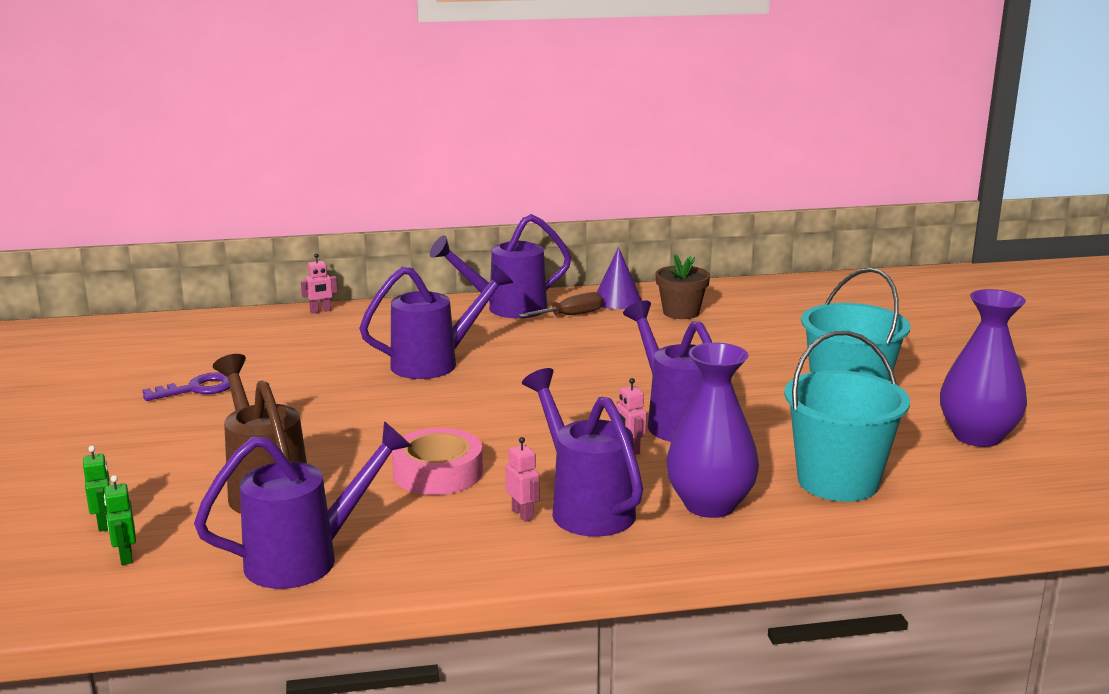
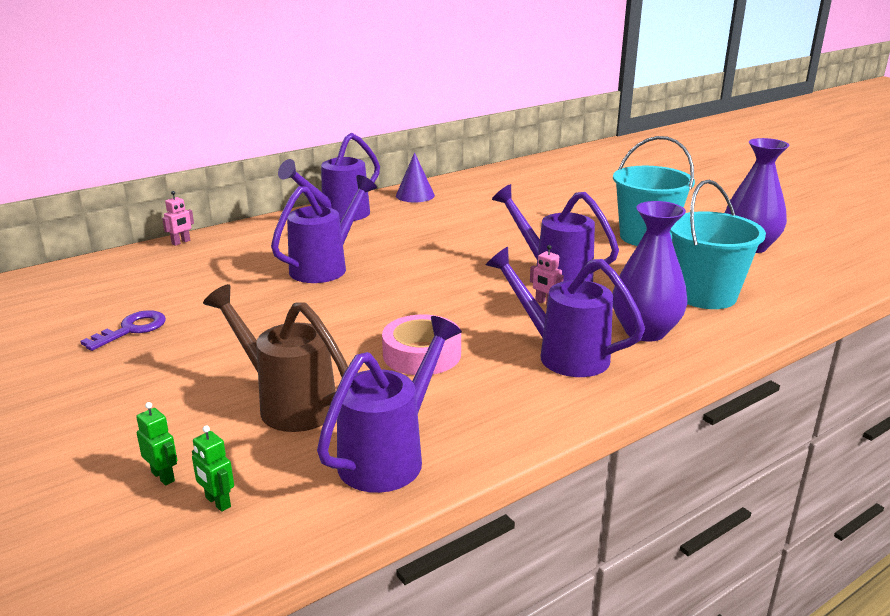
camera: 25 degrees left, 5 degrees up
(523, 514) = (524, 371): pink robot -> none
(571, 315) = (393, 212): brown screwdriver -> none
(681, 312) = (470, 197): brown flower pot -> none

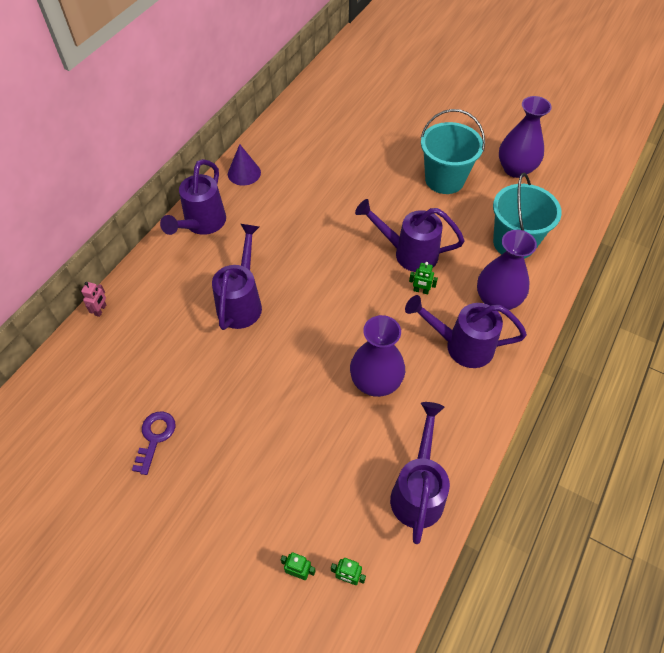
camera: 25 degrees left, 30 degrees up
(287, 403) = (324, 470): brown watering can -> none
(422, 354) = (375, 382): pink tape -> purple vase
(545, 303) = (421, 291): pink robot -> green robot

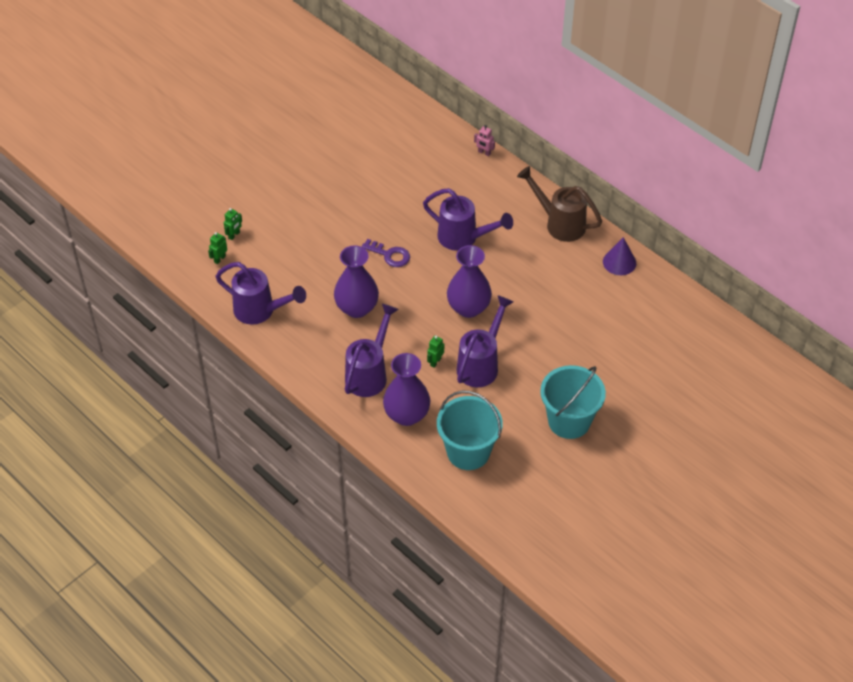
camera: 105 degrees right, 5 degrees down
(155, 437) = (359, 175): purple key -> purple key (390, 255)
(201, 225) = (559, 223): purple watering can -> brown watering can
(515, 169) = (568, 490): purple vase -> purple vase (468, 308)

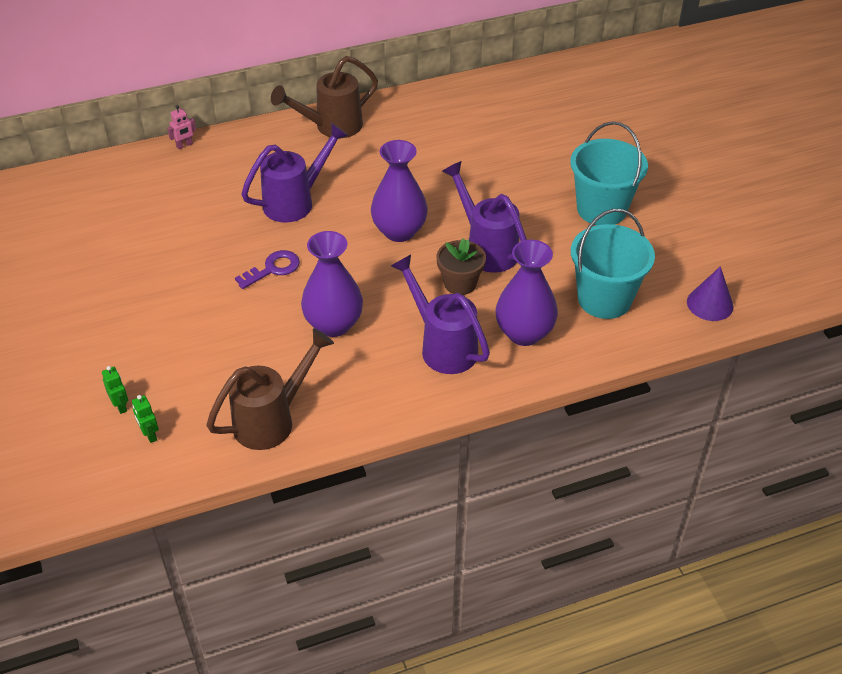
camera: 65 degrees left, 5 degrees down
(260, 311) = (272, 419): purple watering can -> brown watering can
(435, 362) = (460, 283): green robot -> brown flower pot
(619, 262) = (414, 106): purple cone -> purple cone (710, 304)

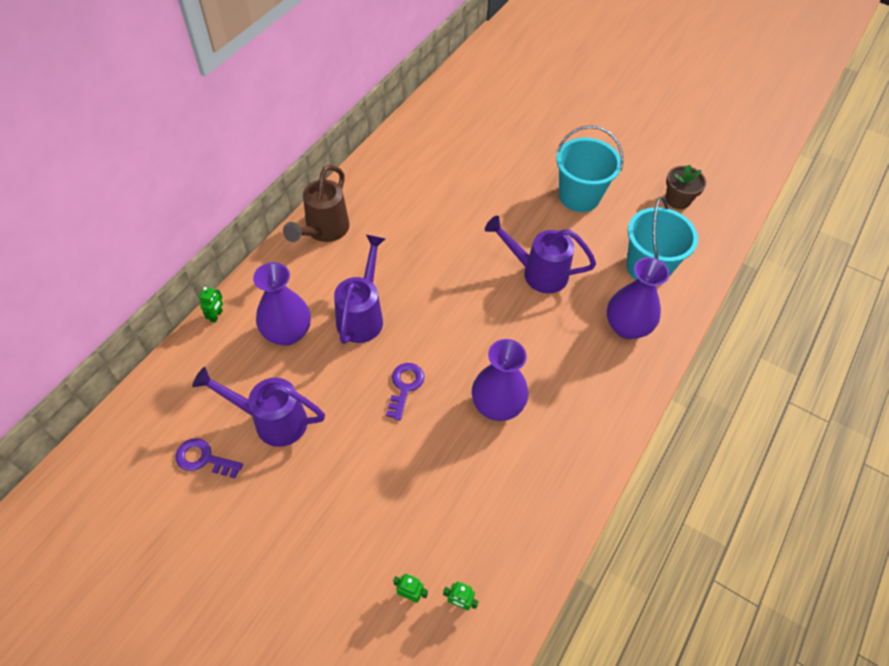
camera: 40 degrees left, 10 degrees up
(76, 233) = (203, 459): none -> purple key
(184, 145) = (216, 316): pink robot -> green robot
(272, 419) = (535, 518): brown watering can -> none
(399, 231) = (465, 295): purple vase -> purple vase (287, 333)
(442, 346) = (586, 372): purple watering can -> purple watering can (271, 420)
(460, 283) = (548, 313): brown flower pot -> brown flower pot (678, 199)
(710, 304) = (709, 232): purple cone -> none

